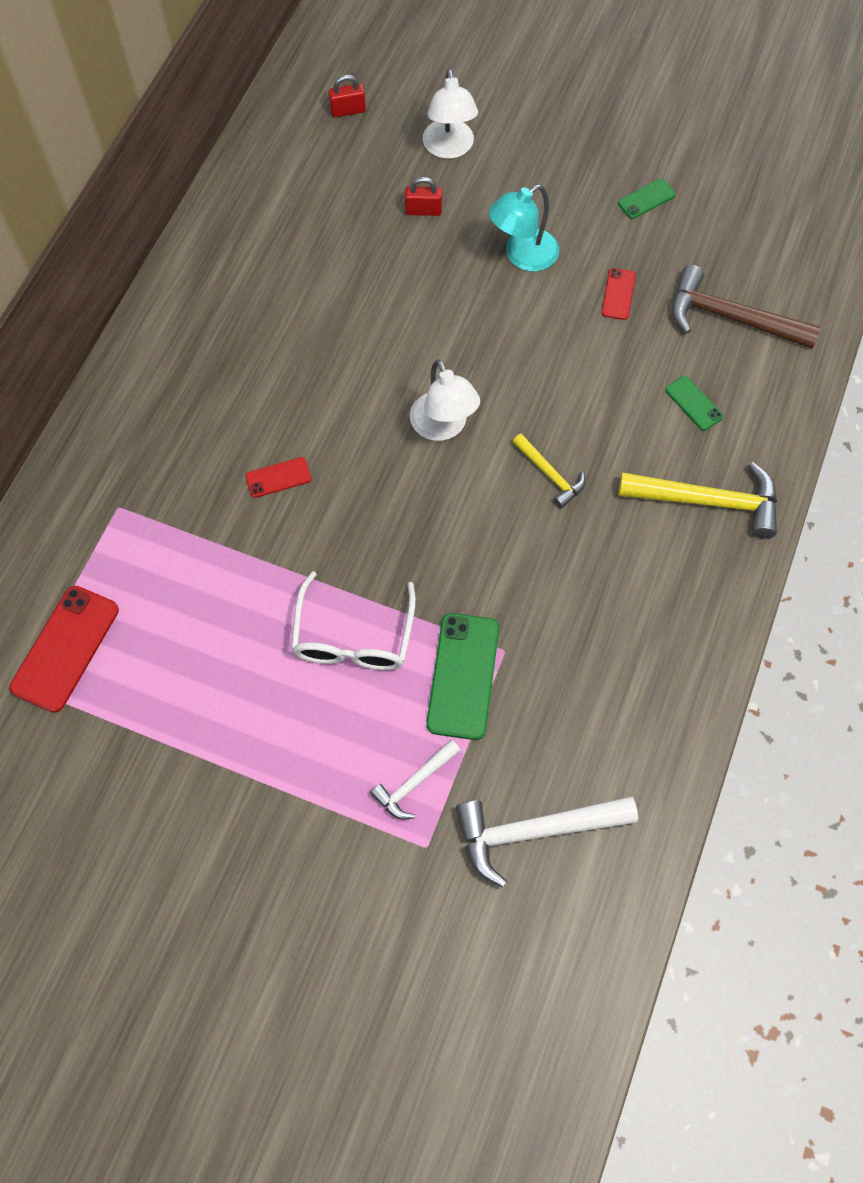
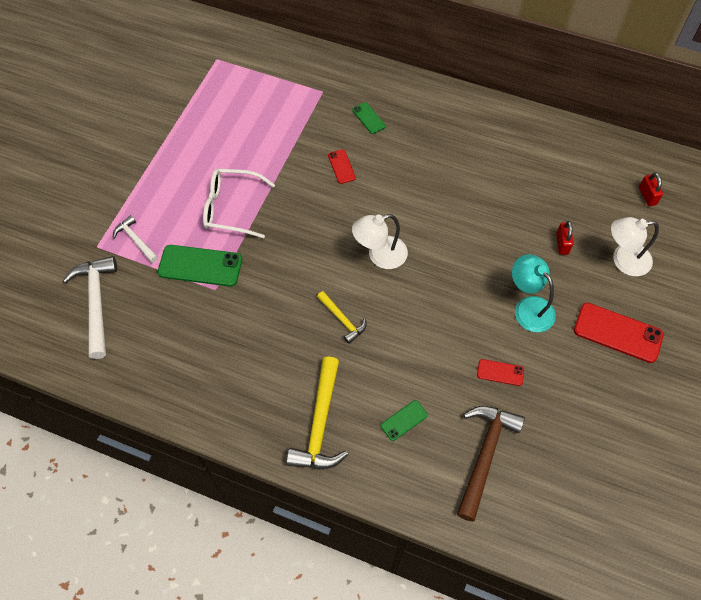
camera: 90 degrees right, 5 degrees down
(65, 648) = (235, 76): red phone -> red phone (618, 333)
(550, 475) = (342, 320): yellow hammer -> yellow hammer turned 90 degrees counterclockwise
(646, 199) = (596, 399): green phone -> green phone (368, 118)

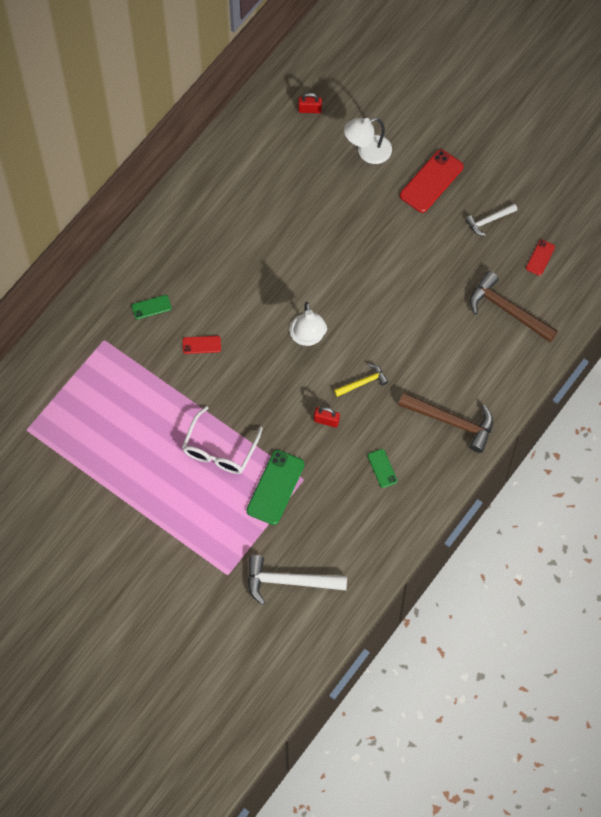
camera: 75 degrees left, 5 degrees up
(135, 240) = (230, 539): white hammer -> white hammer (489, 221)
(320, 424) = (452, 422): yellow hammer -> brown hammer
(404, 420) = (465, 359): green phone -> green phone (382, 468)
(500, 372) = (442, 277): red phone -> red phone (540, 257)
(528, 307) = (391, 238): turquoise lamp -> none
(562, 244) = (338, 192): red padlock -> red padlock (326, 421)
(623, 260) = (367, 152): white lamp -> white lamp turned 60 degrees clockwise

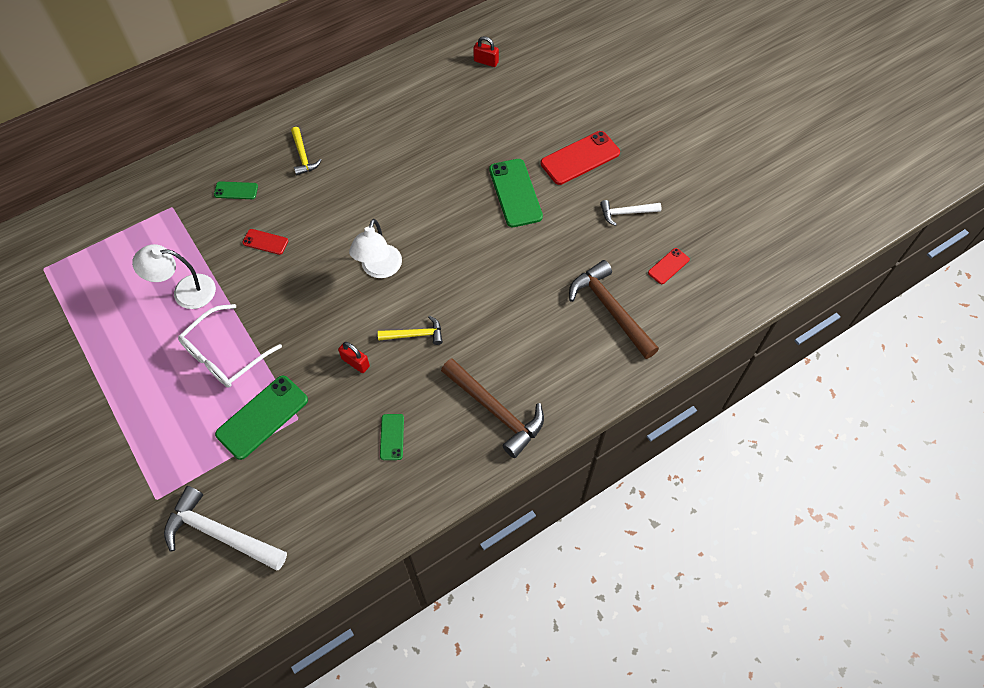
camera: 20 degrees right, 5 degrees down
(192, 256) = (303, 156): none -> yellow hammer
(367, 152) = (526, 113): white lamp -> white lamp (185, 292)
(390, 232) = (515, 193): none -> green phone

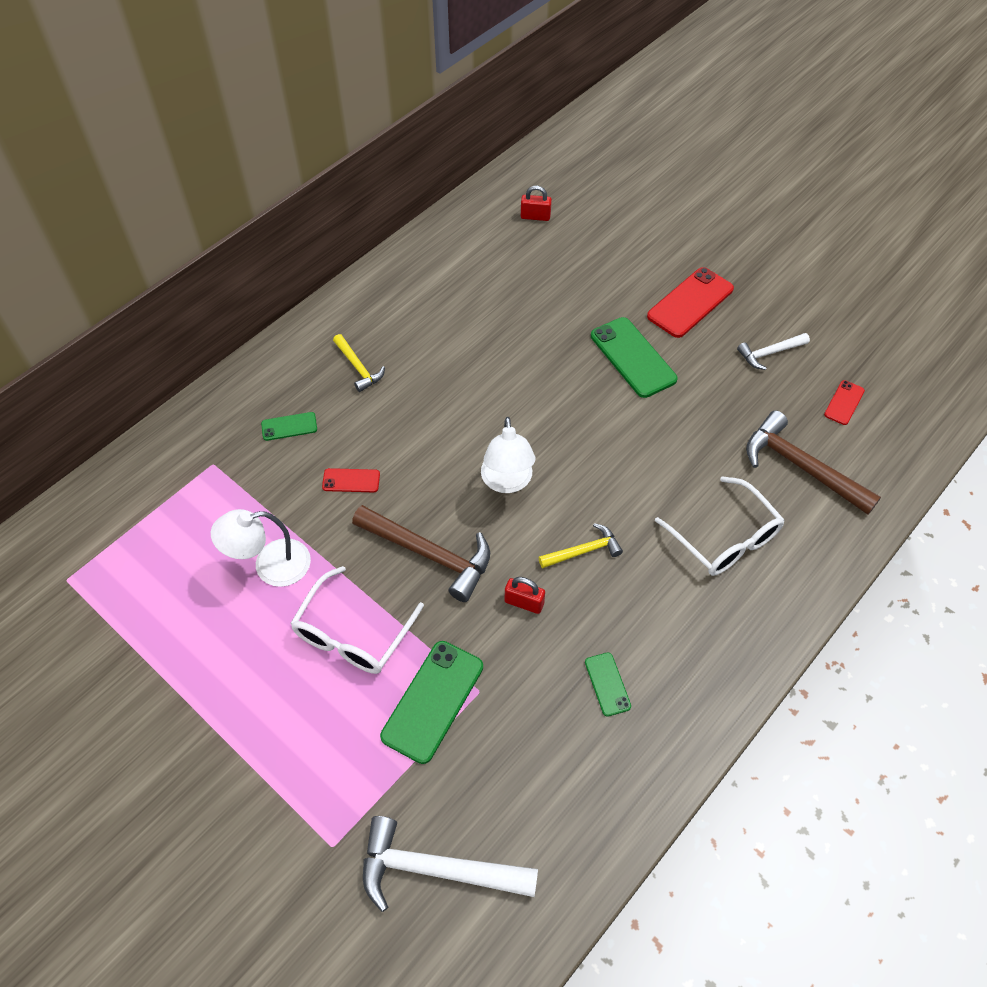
camera: 15 degrees left, 5 degrees down
(496, 411) = (720, 620): brown hammer -> brown hammer (430, 554)
(526, 350) = (725, 538): none -> white glasses

